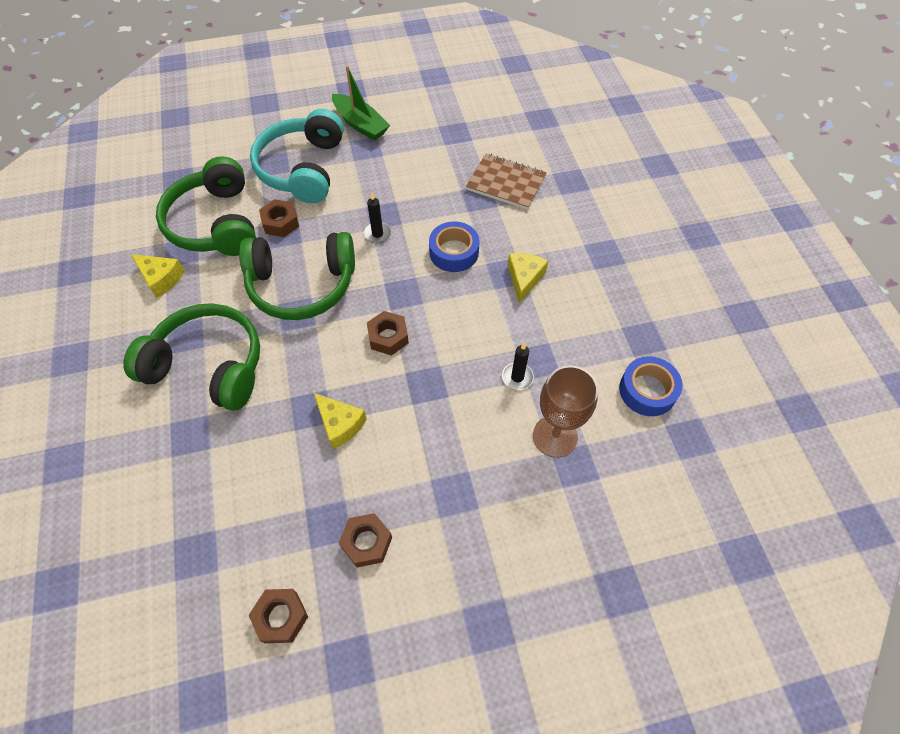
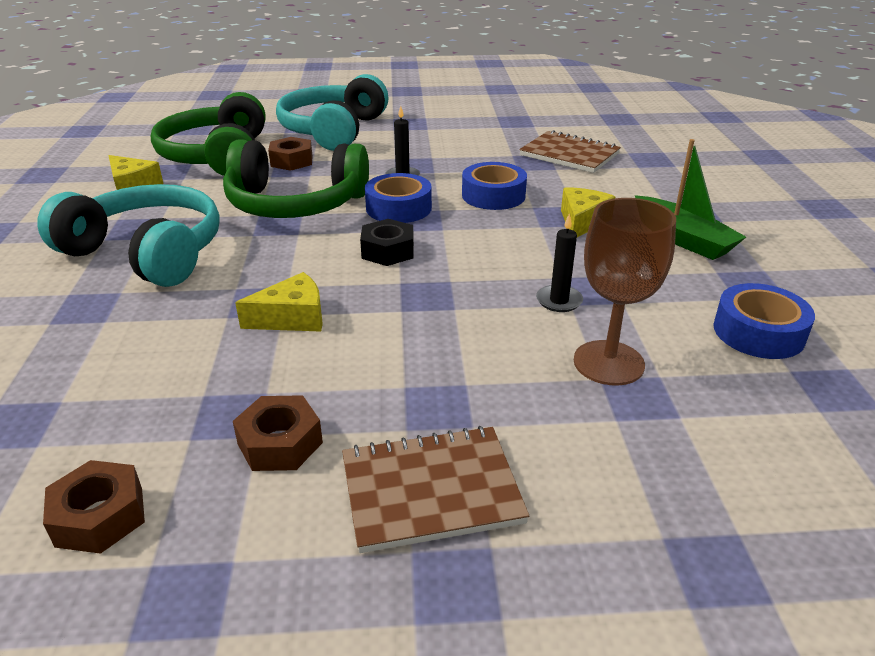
camera: 10 degrees right, 25 degrees down
(209, 365) = (147, 252): green headphones -> turquoise headphones
(340, 424) = (292, 318): yellow cheese -> yellow cheese turned 75 degrees counterclockwise
(360, 124) = (409, 109): green boat -> green boat (682, 239)
(384, 280) = (398, 208): none -> blue tape
(388, 337) = (388, 251): brown nut -> black nut
(463, 563) = (431, 490): none -> brown notebook

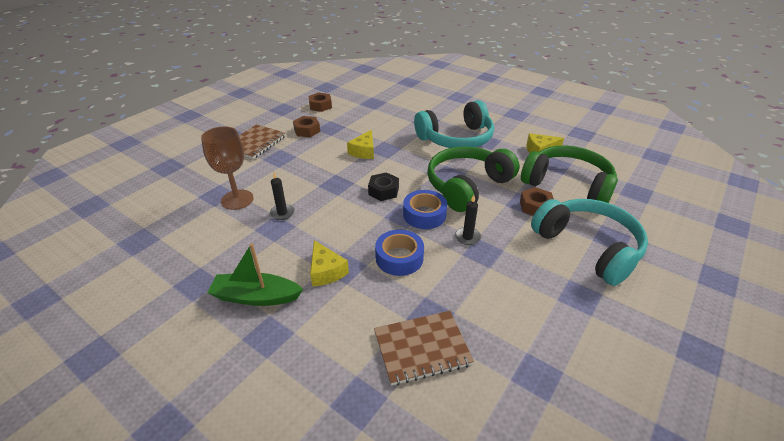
camera: 130 degrees right, 5 degrees up
(758, 332) = (180, 251): blue tape -> none

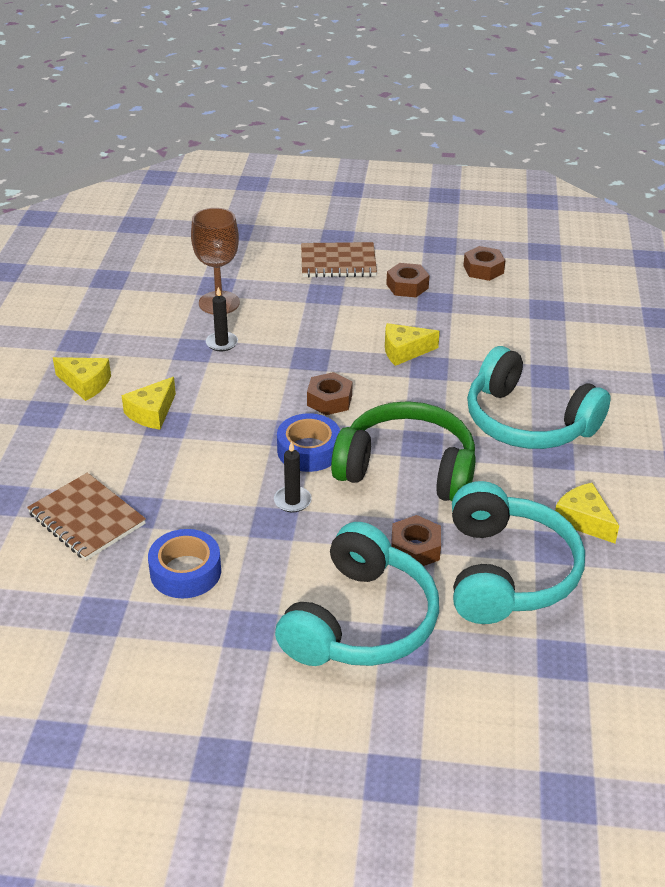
camera: 60 degrees right, 0 degrees up
(256, 297) = (85, 384): green boat -> yellow cheese
(383, 191) = (329, 400): black nut -> brown nut
(399, 258) = (211, 457): blue tape -> blue tape (185, 572)
(568, 185) = (507, 572): green headphones -> turquoise headphones

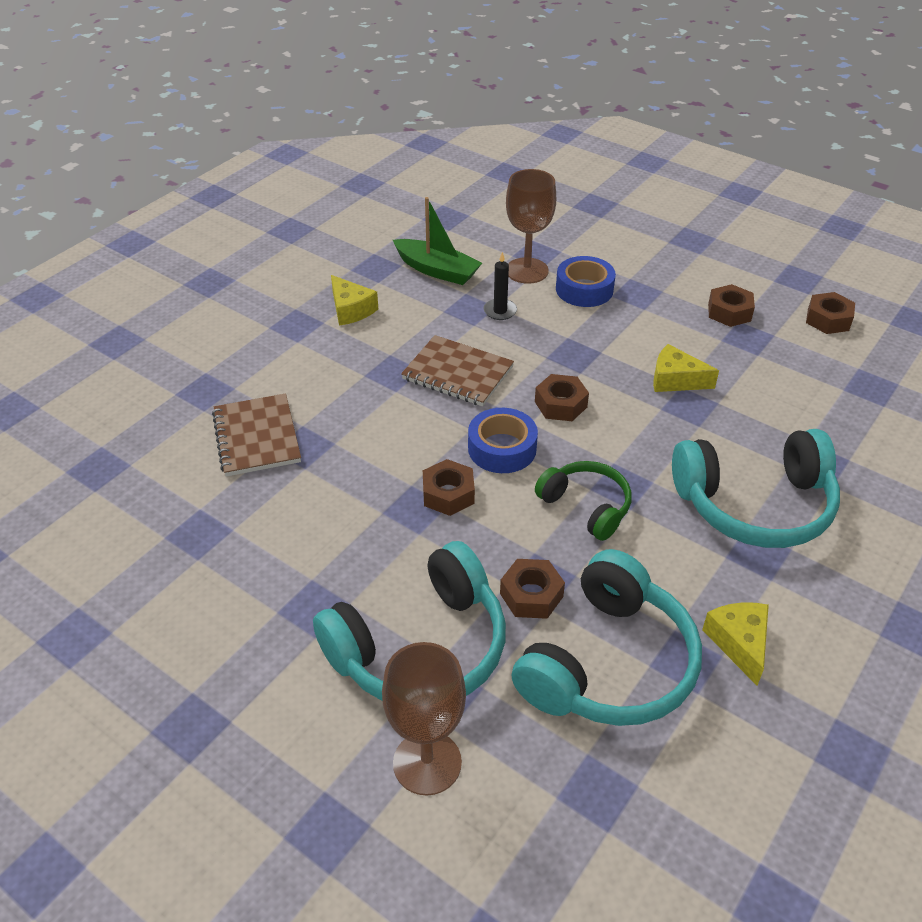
camera: 30 degrees right, 5 degrees up
(139, 326) = (437, 270): none -> green boat
(152, 413) = (387, 357): yellow cheese -> none
(185, 572) = (300, 524): blue tape -> blue tape (584, 289)
(292, 501) = (448, 494): black candle -> brown nut
(338, 262) = (674, 265): brown notebook -> brown notebook (457, 373)
(407, 469) = (586, 506): green headphones -> green headphones, size x0.58
(429, 697) = (427, 763): none -> brown goblet
(527, 422) = (755, 505): turquoise headphones -> turquoise headphones turned 75 degrees counterclockwise

